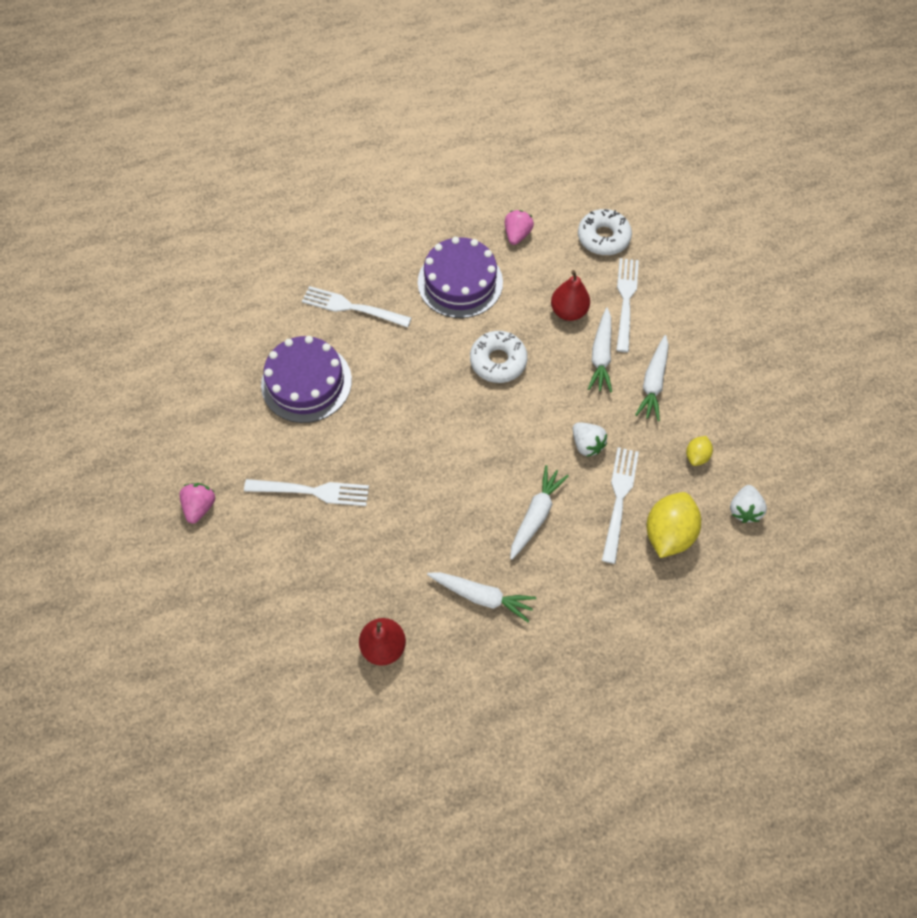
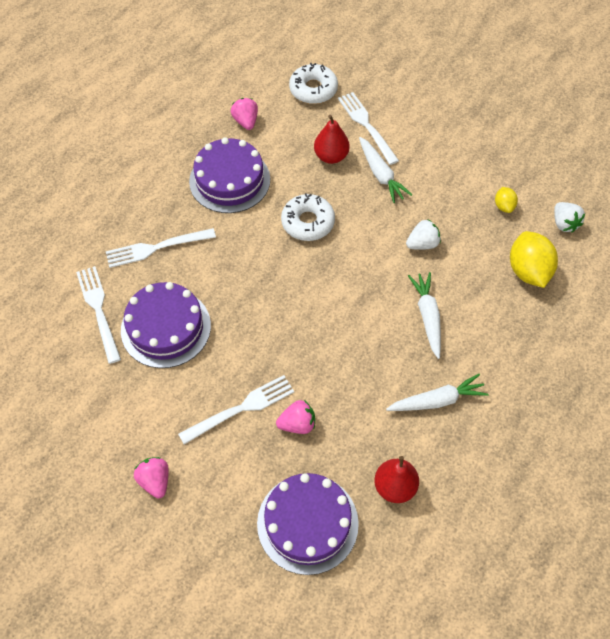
camera: 35 degrees left, 5 degrees down
(288, 625) = (307, 523): none -> purple cake
(347, 535) = (297, 424): none -> pink strawberry
(586, 444) = (422, 244): white strawberry -> white strawberry turned 45 degrees counterclockwise
(619, 499) = (476, 268): white fork -> white fork (98, 310)
(653, 382) = (433, 172): white carrot -> none

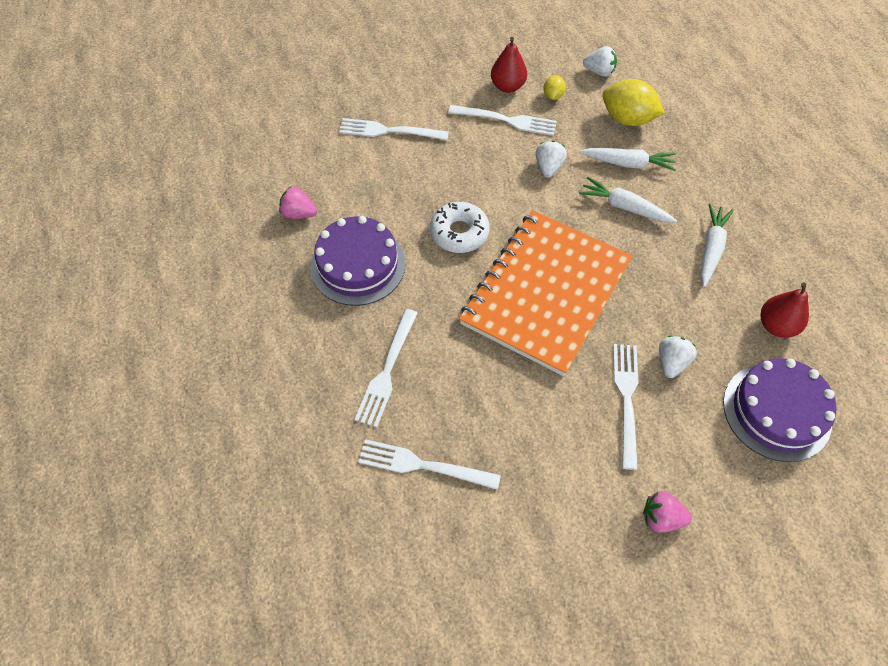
camera: 55 degrees left, 0 degrees up
(166, 328) = (490, 414): purple cake -> none
(297, 306) = (545, 292): none -> orange notebook
(297, 424) = (671, 362): pink strawberry -> white strawberry
(313, 89) = (311, 143): white donut -> none
(331, 156) = (400, 174): red pear -> red pear (507, 86)
(380, 174) = (451, 152): white carrot -> white carrot (627, 163)
(447, 191) = (507, 120): none -> white fork
(504, 206) = (553, 95): yellow lemon -> yellow lemon turned 75 degrees clockwise

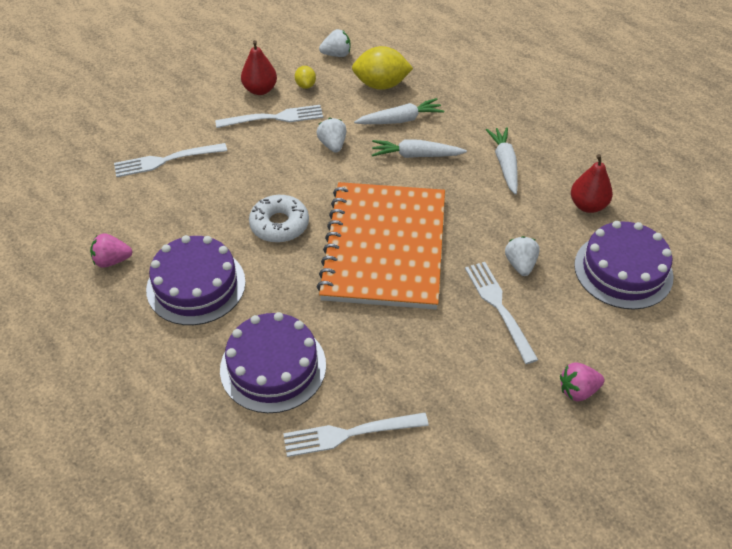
camera: 25 degrees left, 10 degrees down
(387, 371) = (273, 367): white fork -> purple cake

